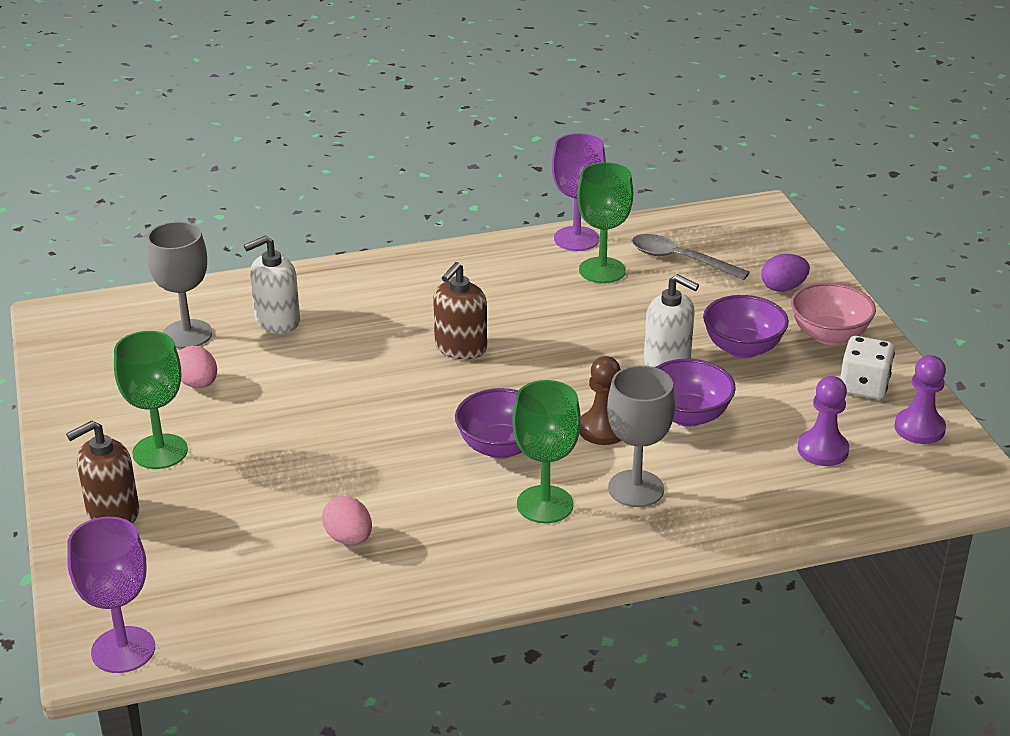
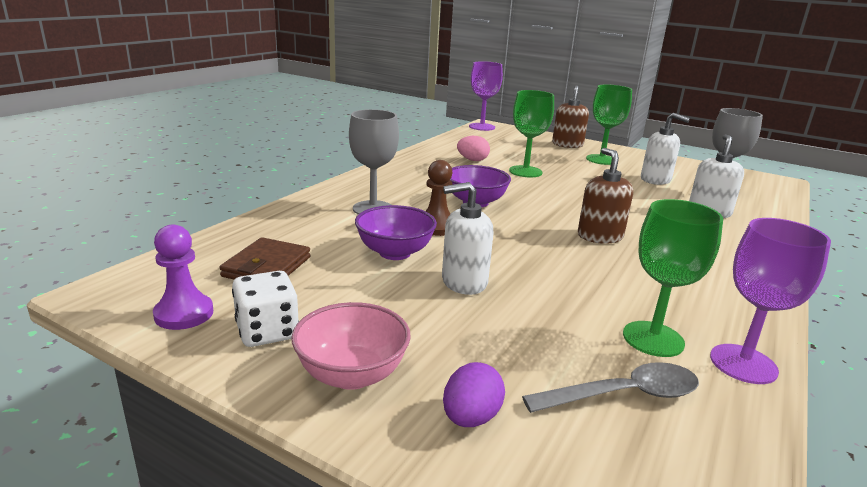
camera: 135 degrees right, 10 degrees down
(198, 384) = (655, 180): pink egg -> white soap dispenser
(545, 504) = (411, 190): green goblet -> green goblet (525, 171)
(742, 348) = (420, 319): purple bowl -> none
(822, 450) = (267, 267): purple pawn -> brown wallet

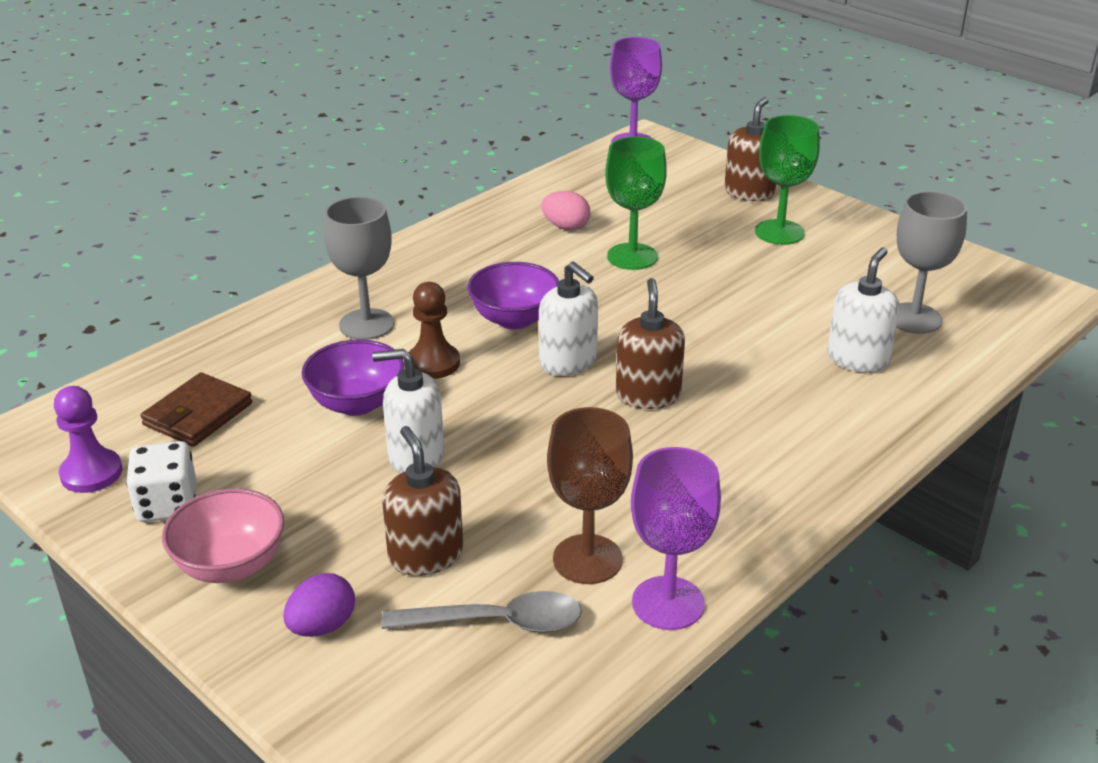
camera: 15 degrees right, 10 degrees up
(522, 349) = (425, 555): none -> brown soap dispenser
(653, 339) = (587, 559): green goblet -> brown goblet
(655, 180) = (833, 283): white soap dispenser -> white soap dispenser (568, 362)

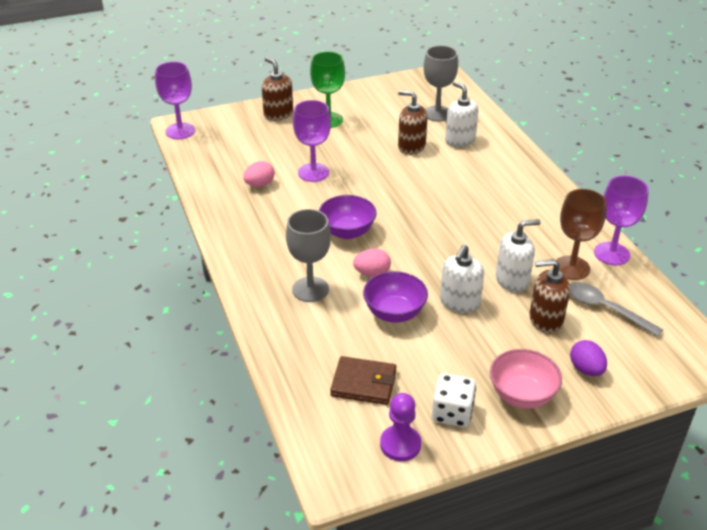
camera: 65 degrees left, 5 degrees up
(198, 414) = (363, 383): brown wallet -> brown wallet turned 45 degrees counterclockwise
(433, 363) = (372, 273): brown pawn -> pink egg
(497, 622) = (605, 309): grey spoon -> grey spoon turned 75 degrees counterclockwise
(568, 362) = (403, 225): white soap dispenser -> white soap dispenser (512, 280)
(632, 256) = (313, 172): green goblet -> purple goblet
(648, 395) = (451, 209): brown soap dispenser -> brown soap dispenser (411, 147)

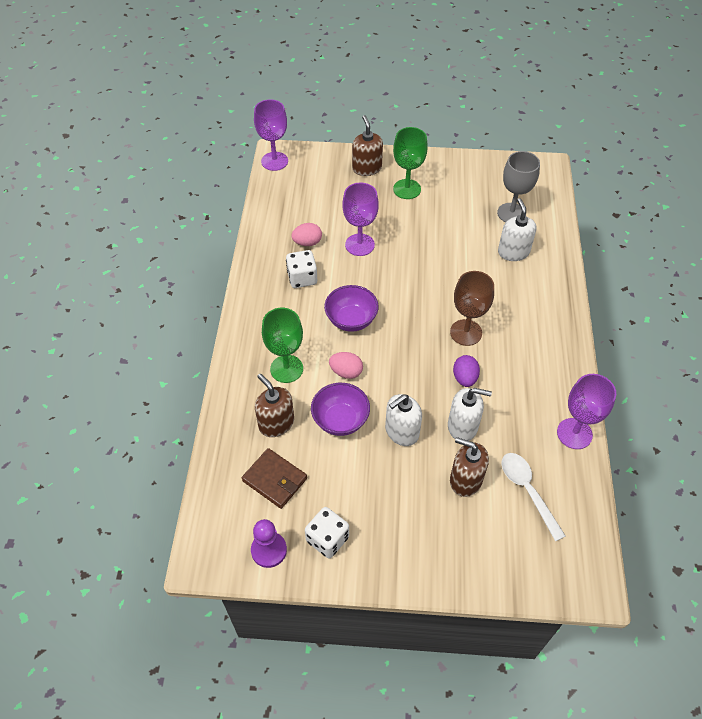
camera: 25 degrees right, 15 degrees up
(274, 213) = (302, 278): none -> white dice
(310, 289) = (286, 369): grey goblet -> green goblet
(411, 147) = (463, 244): brown soap dispenser -> brown soap dispenser (276, 423)
(522, 395) = (395, 547): pink bowl -> none
(571, 268) = (526, 434): brown goblet -> brown goblet (466, 332)
(586, 369) = (468, 546): purple egg -> purple egg (464, 378)
(605, 309) = (527, 491): grey spoon -> white spoon

